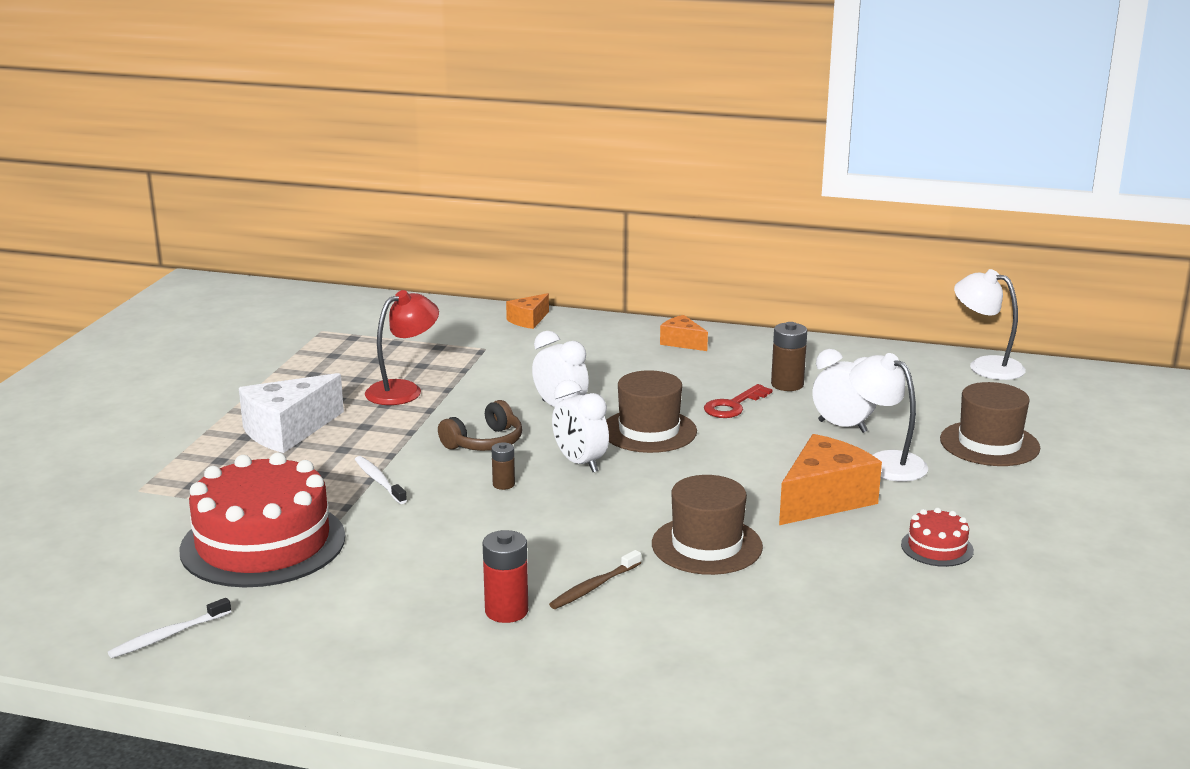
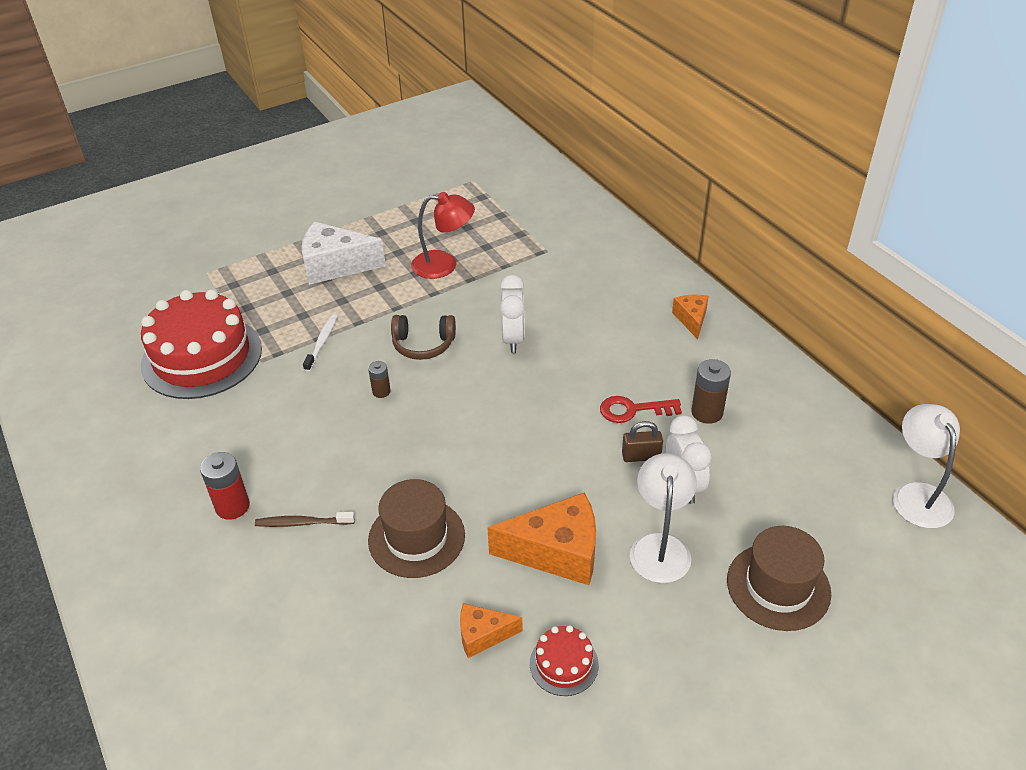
camera: 45 degrees right, 20 degrees up
(168, 635) = (75, 400): white toothbrush -> none
(528, 320) = (614, 237): orange cheese -> orange cheese (483, 635)
(580, 463) = (451, 402): white clock -> none
(649, 431) = (537, 399): brown hat -> none
(786, 426) = (641, 456): none -> brown padlock

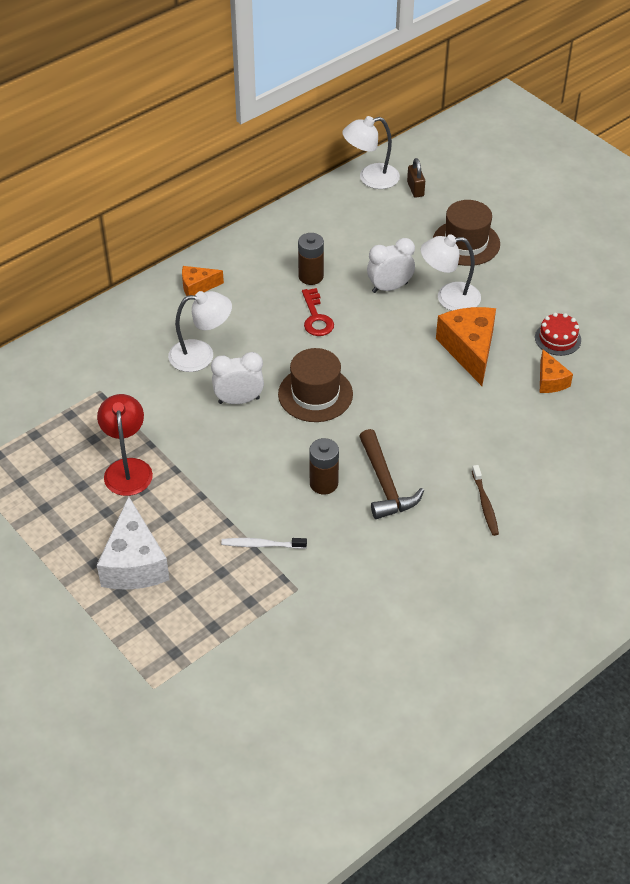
camera: 100 degrees left, 5 degrees up
(202, 357) = (298, 643): red cake -> none
(232, 506) = (481, 557): red battery -> none
(363, 439) = (385, 484): none -> brown hammer
(381, 391) = (323, 483): brown battery -> brown battery, size x1.67
(416, 537) = (479, 430): brown hat -> brown hat (315, 394)
(423, 344) = (255, 464): brown headphones -> none
(584, 317) = (201, 355): none -> white lamp
(641, 456) = (365, 311): brown padlock -> brown padlock (415, 189)

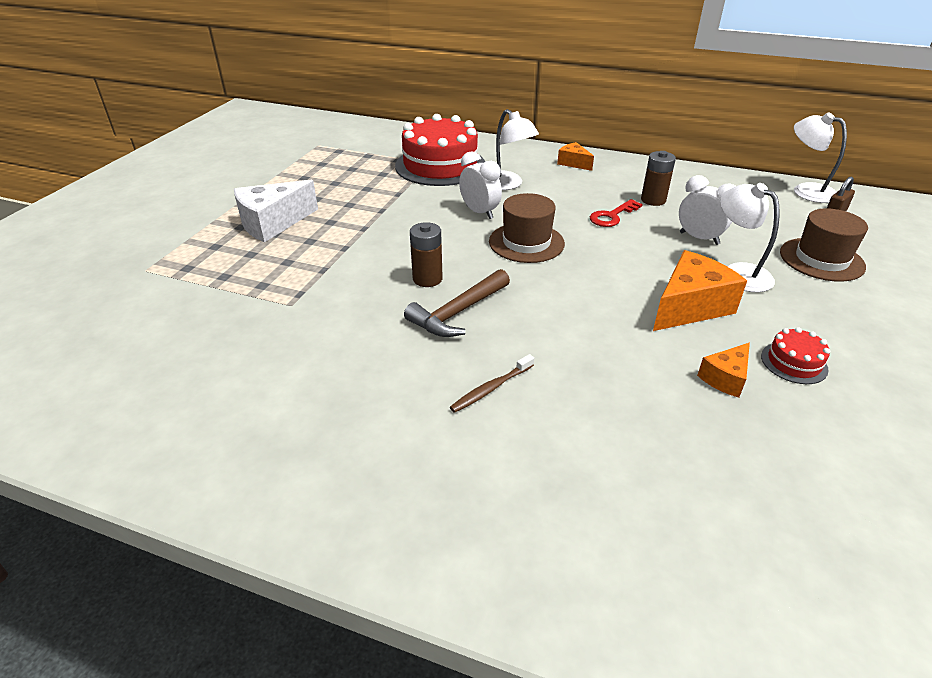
camera: 60 degrees right, 10 degrees down
(114, 386) = (440, 165): none -> red cake
(127, 468) = (365, 193): red lamp -> none
(261, 545) = (330, 271): white toothbrush -> none

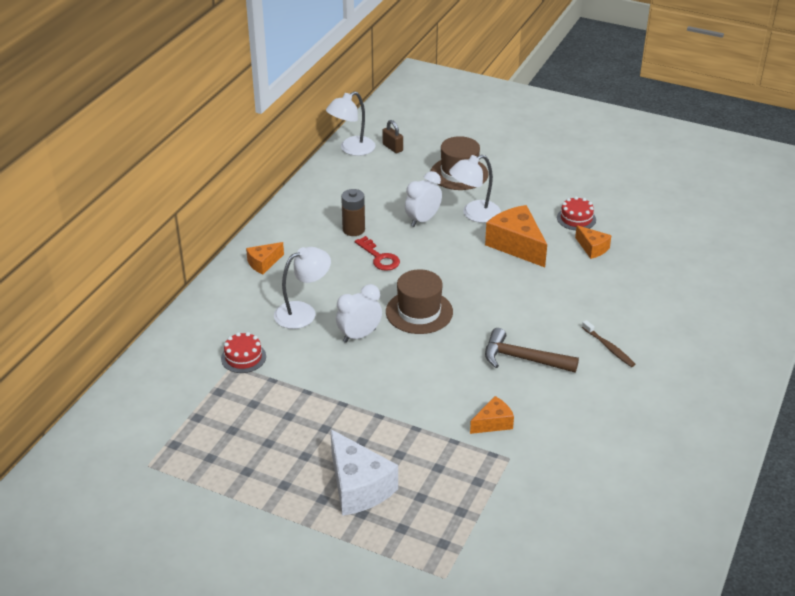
camera: 85 degrees left, 0 degrees up
(347, 293) = (493, 423): none -> orange cheese
(427, 279) = (473, 374): brown battery -> none
(440, 165) = (243, 357): red cake -> red cake, size x0.44
(457, 313) = (522, 359): brown hammer -> brown hammer turned 150 degrees clockwise

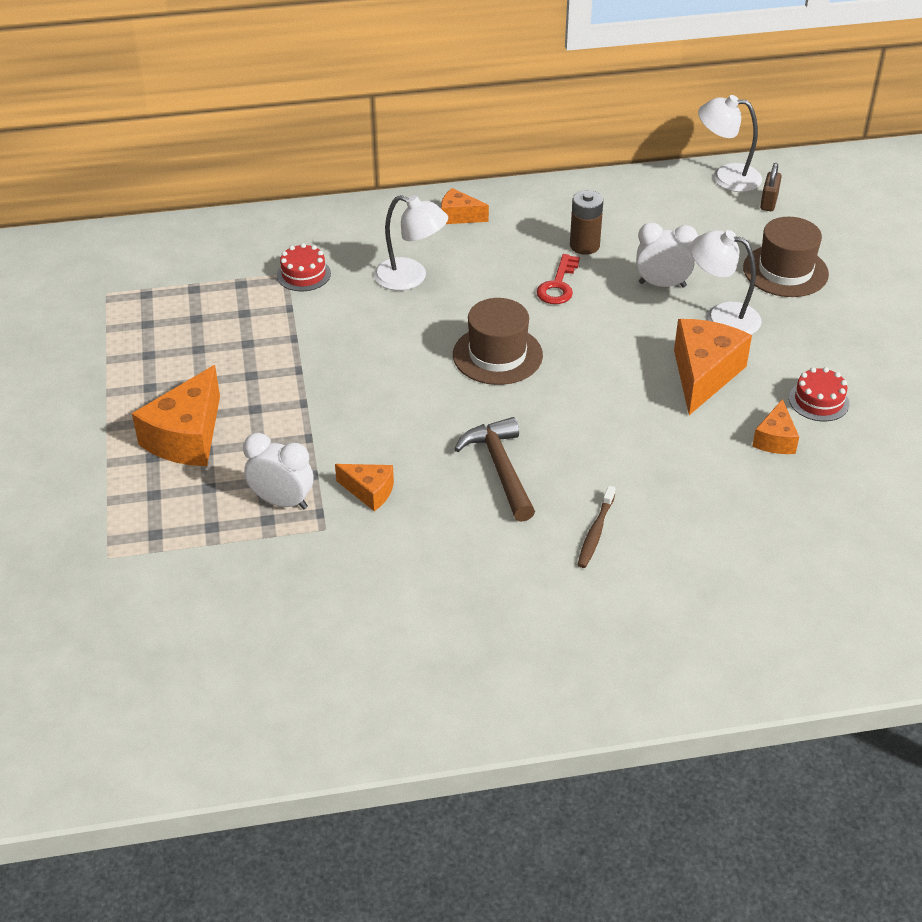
camera: 55 degrees right, 5 degrees up
(358, 487) = (187, 437): white cheese -> orange cheese
(359, 335) = (414, 331): white clock -> white clock (282, 501)

